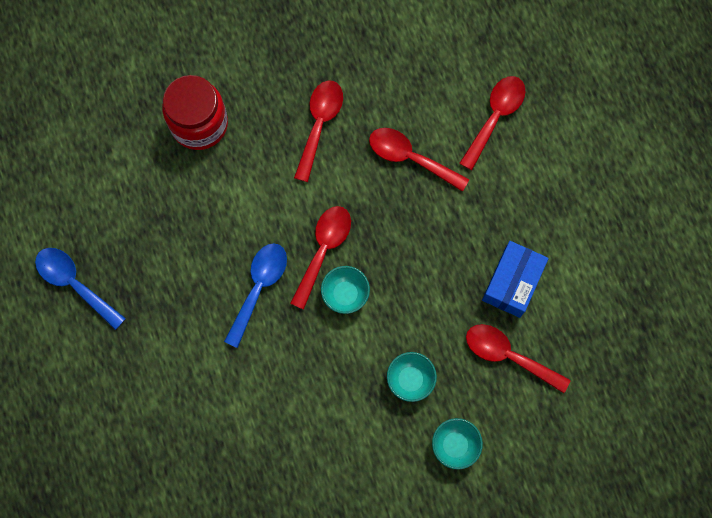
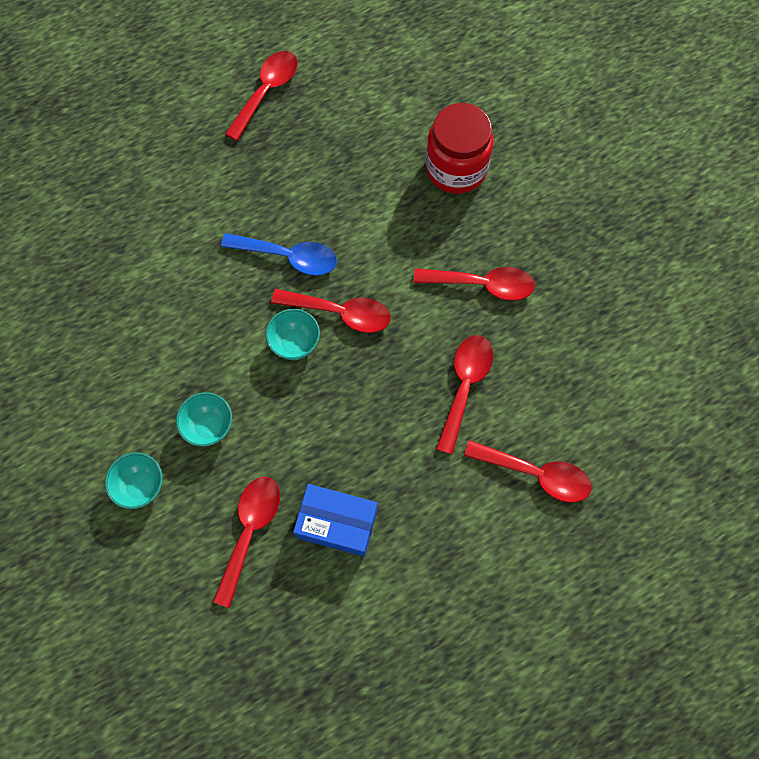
camera: 80 degrees right, 5 degrees down
(75, 284) = (266, 92): blue spoon -> red spoon

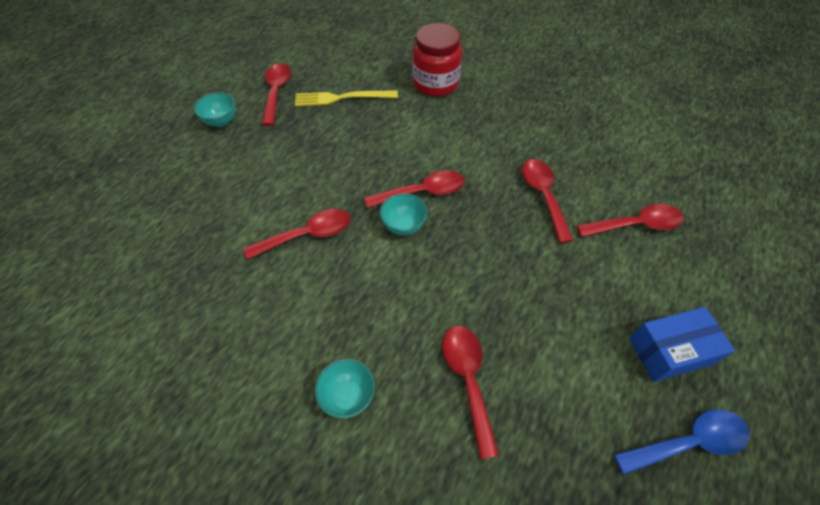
camera: 30 degrees left, 15 degrees down
(209, 426) = (376, 317): turquoise bowl -> turquoise bowl (221, 121)
(288, 257) = (359, 175): blue spoon -> blue spoon (688, 442)
(334, 137) = (342, 98): none -> yellow fork
(337, 523) = (531, 333): blue box -> blue box (670, 351)
(482, 284) = (504, 135): red spoon -> red spoon (307, 235)

